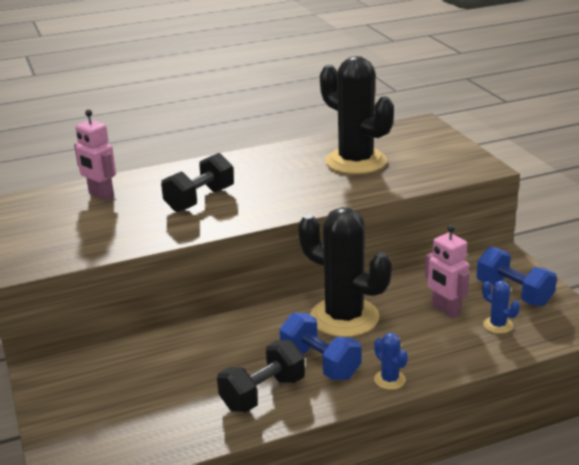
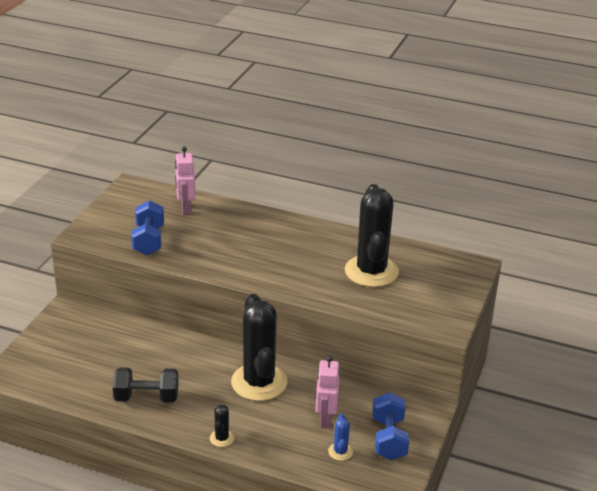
camera: 40 degrees right, 5 degrees up
(199, 200) = (232, 245): black dumbbell -> none
(320, 364) = (201, 402): blue dumbbell -> blue dumbbell (148, 240)
(389, 380) = (222, 438): blue cactus -> black cactus

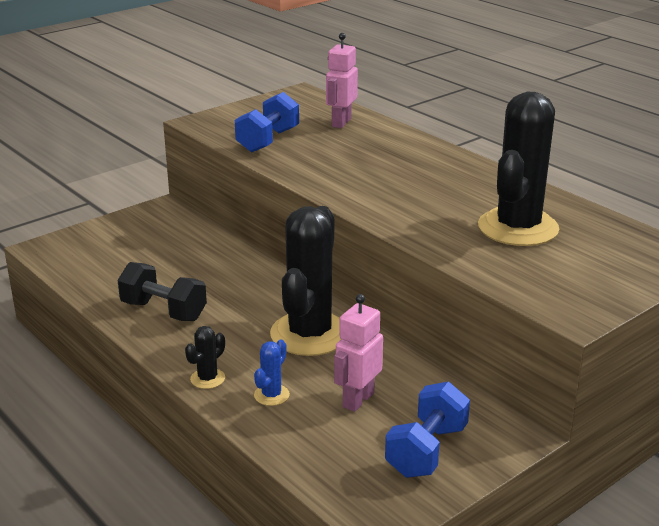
camera: 30 degrees right, 5 degrees down
(340, 452) = (344, 443): blue cactus -> blue cactus (271, 395)

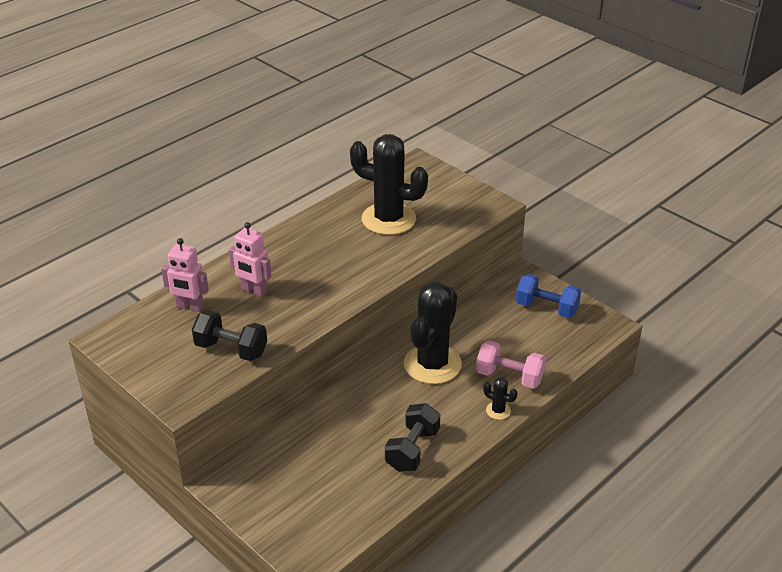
camera: 95 degrees left, 10 degrees up
(268, 140) = (231, 349): blue dumbbell -> black dumbbell
(271, 395) = (509, 377): blue cactus -> pink dumbbell
(309, 334) = (432, 364): black cactus -> black cactus turned 75 degrees counterclockwise
(357, 400) = (505, 337): pink robot -> pink robot (254, 291)

